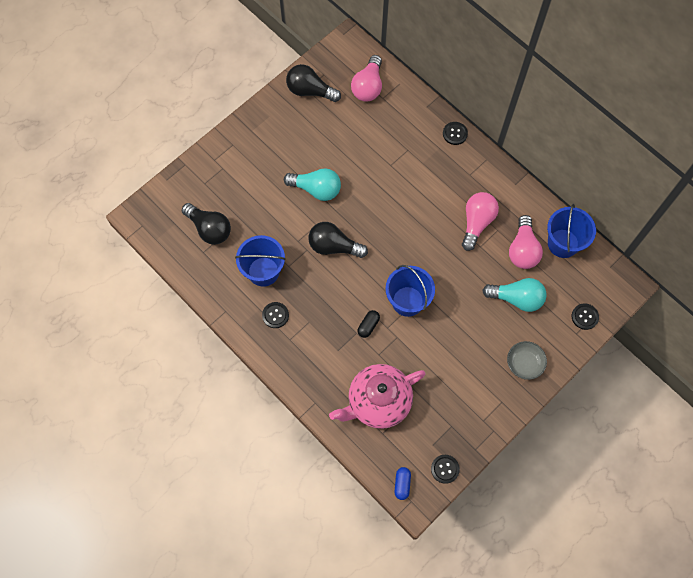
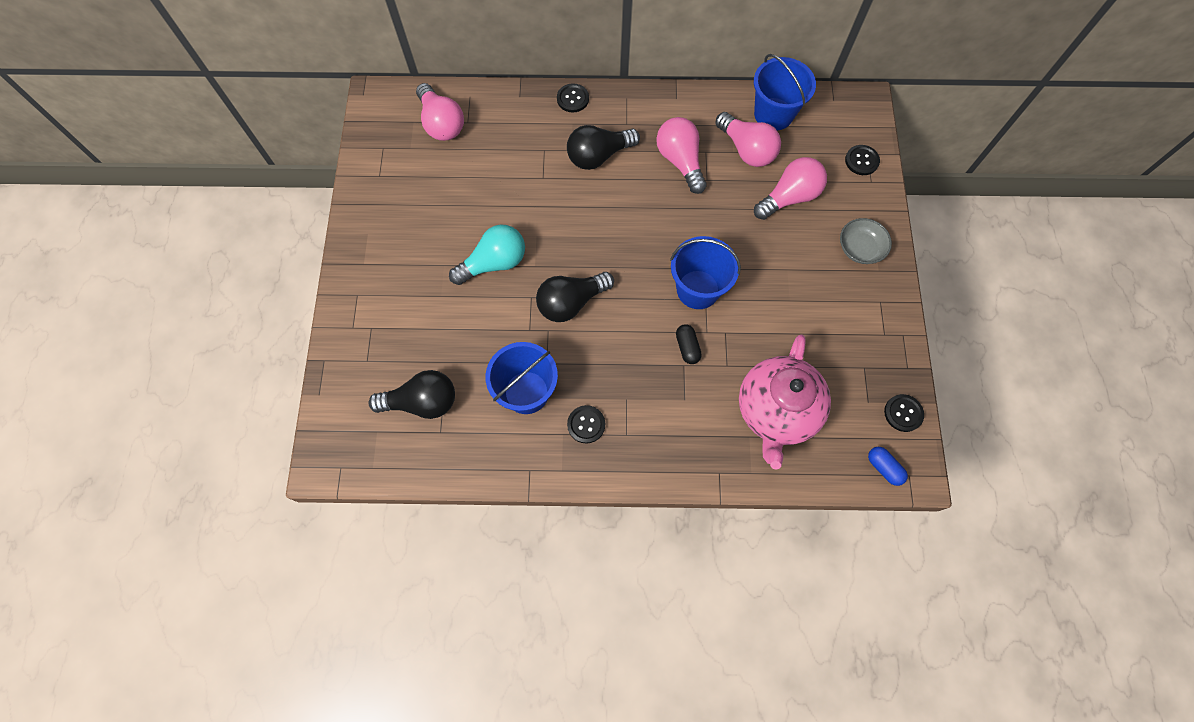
camera: 45 degrees left, 0 degrees up
(310, 91) = (385, 174): black light bulb -> black light bulb (598, 156)
(516, 298) = (789, 197): turquoise light bulb -> pink light bulb

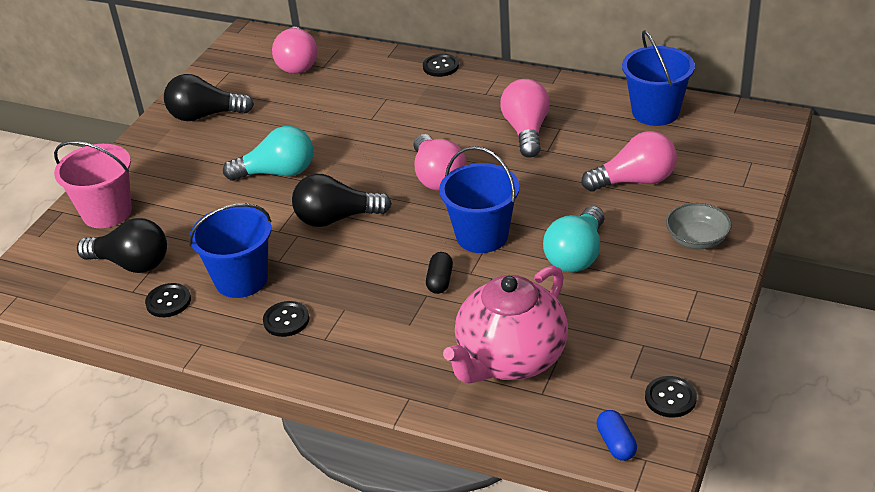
camera: 25 degrees right, 30 degrees down
(366, 350) = (107, 212): none -> pink bucket
(598, 156) = (440, 112): black light bulb -> black light bulb (205, 115)
(746, 150) = (607, 135): pink light bulb -> pink light bulb (437, 177)
(779, 290) = (576, 255): none -> turquoise light bulb
(861, 161) = (740, 166): black button -> black button (168, 301)

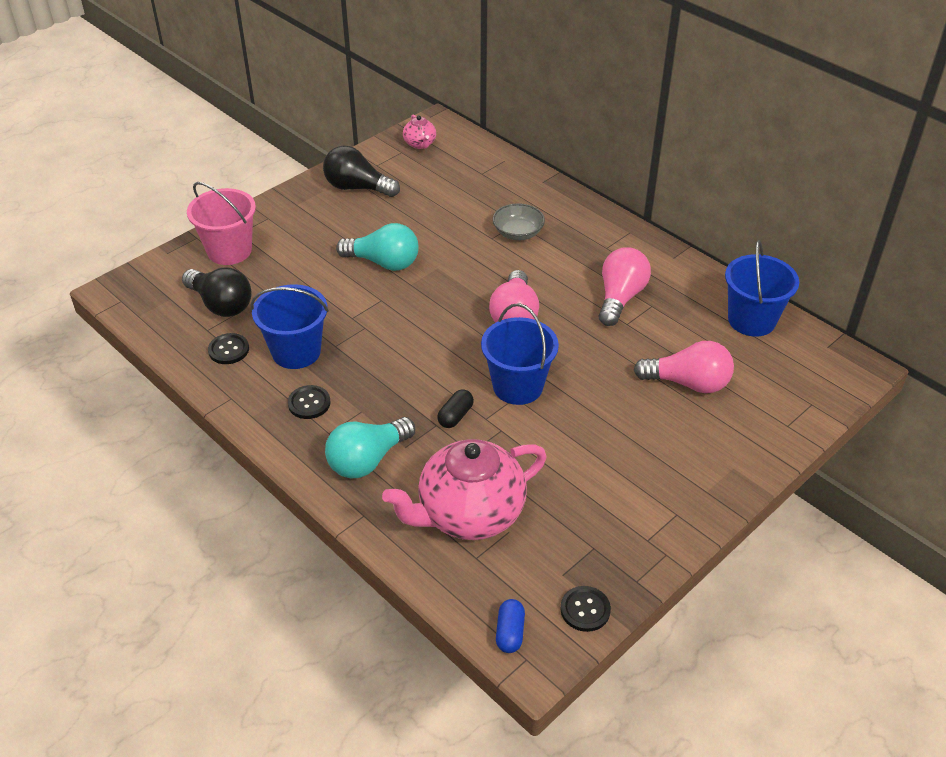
camera: 20 degrees right, 5 degrees up
(243, 59) = (420, 144): none -> pink teapot
(297, 63) = (462, 163): pink light bulb -> none
(336, 218) = (405, 323): black light bulb -> none
(440, 66) = (583, 207): black button -> none
(576, 255) = (588, 437): turquoise light bulb -> turquoise light bulb (367, 460)
(697, 239) = (709, 463): grey bowl -> grey bowl (518, 233)

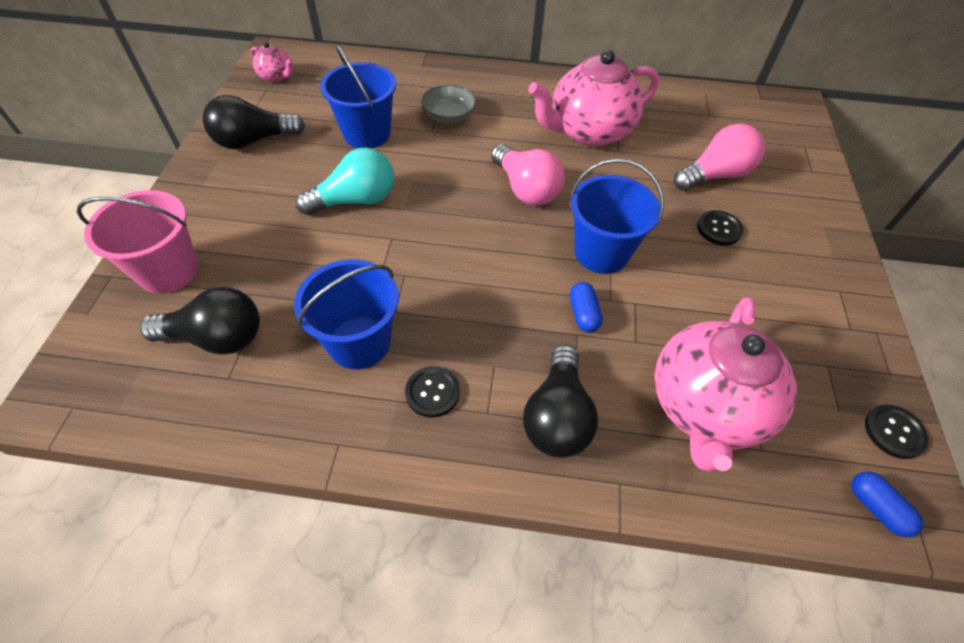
camera: 40 degrees left, 10 degrees up
(228, 350) = (278, 386): black button -> black button (719, 229)
(367, 460) = (557, 416): turquoise light bulb -> black light bulb
(455, 416) = (583, 314): black capsule -> blue capsule
(620, 298) = (589, 132): pink light bulb -> pink teapot
(751, 320) = (695, 104): blue bucket -> blue bucket (367, 134)

